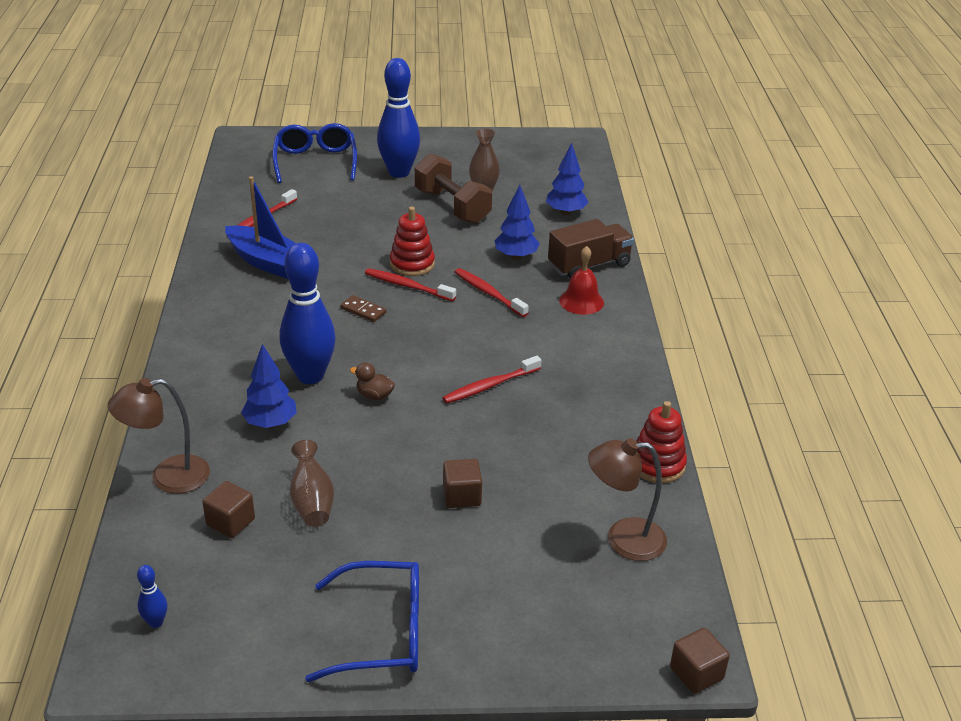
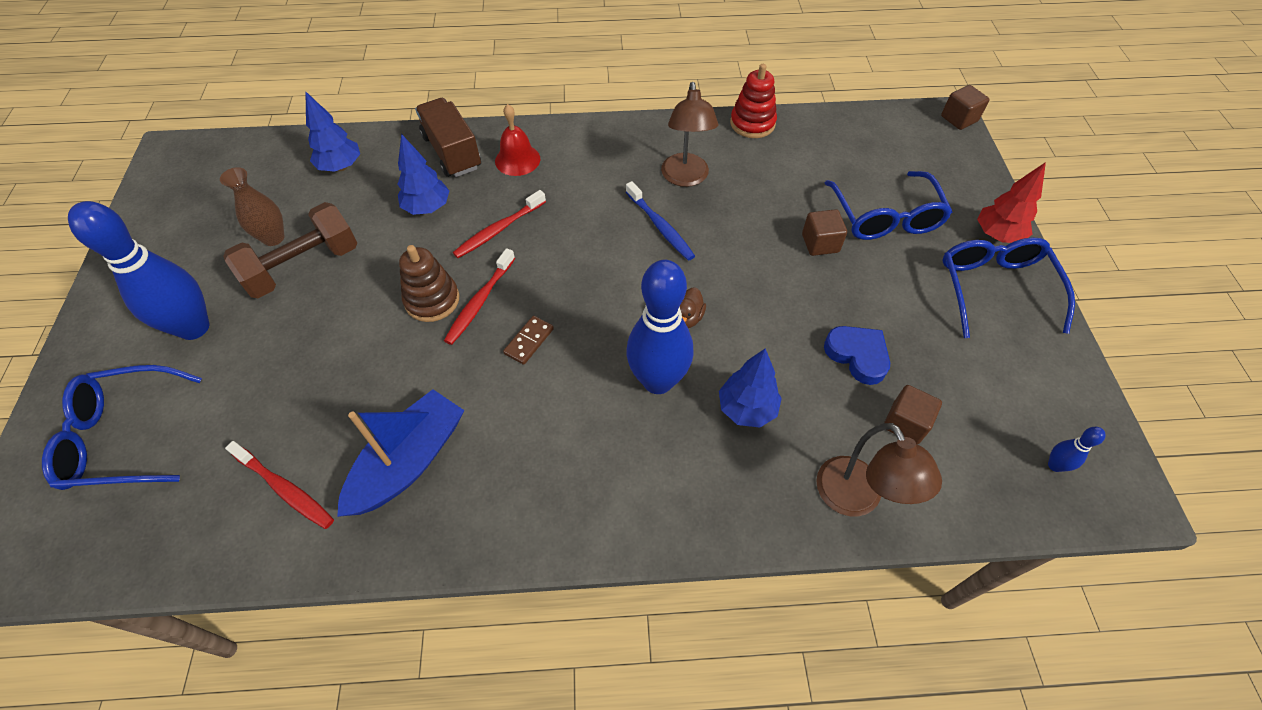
camera: 90 degrees left, 20 degrees up
(312, 502) = (857, 355): brown vase -> blue heart
(412, 264) = (432, 300): red stacking toy -> brown stacking toy
(467, 657) = (997, 235): none -> red tree
(490, 386) = (660, 226): red toothbrush -> blue toothbrush
(501, 557) = (885, 216): none -> blue glasses
(623, 539) = (843, 146): brown lamp -> brown lamp (685, 178)

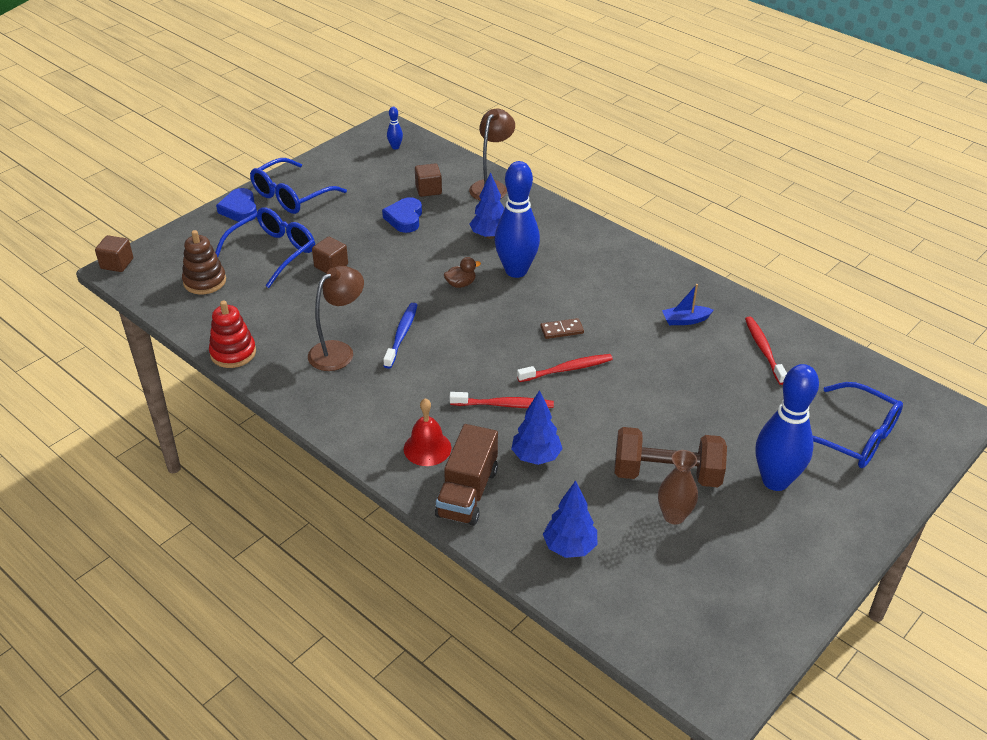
camera: 135 degrees left, 15 degrees down
(409, 462) = (685, 320): blue boat -> blue boat, size x0.50
(432, 300) = (596, 390): brown stacking toy -> brown stacking toy (204, 281)
(997, 235) = (240, 209): red tree -> blue heart

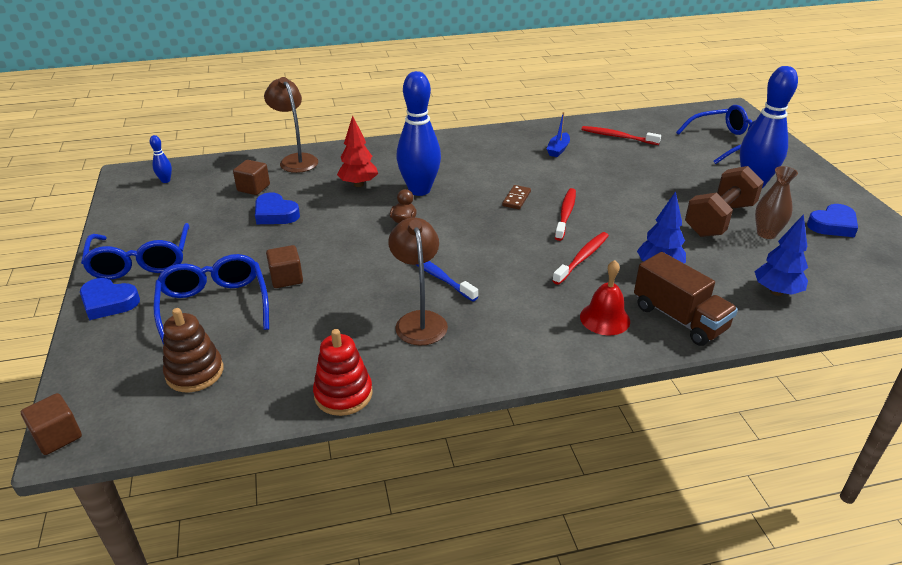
camera: 55 degrees left, 5 degrees down
(489, 236) = (358, 184): blue tree -> red tree
(748, 565) = (832, 225): none -> blue heart

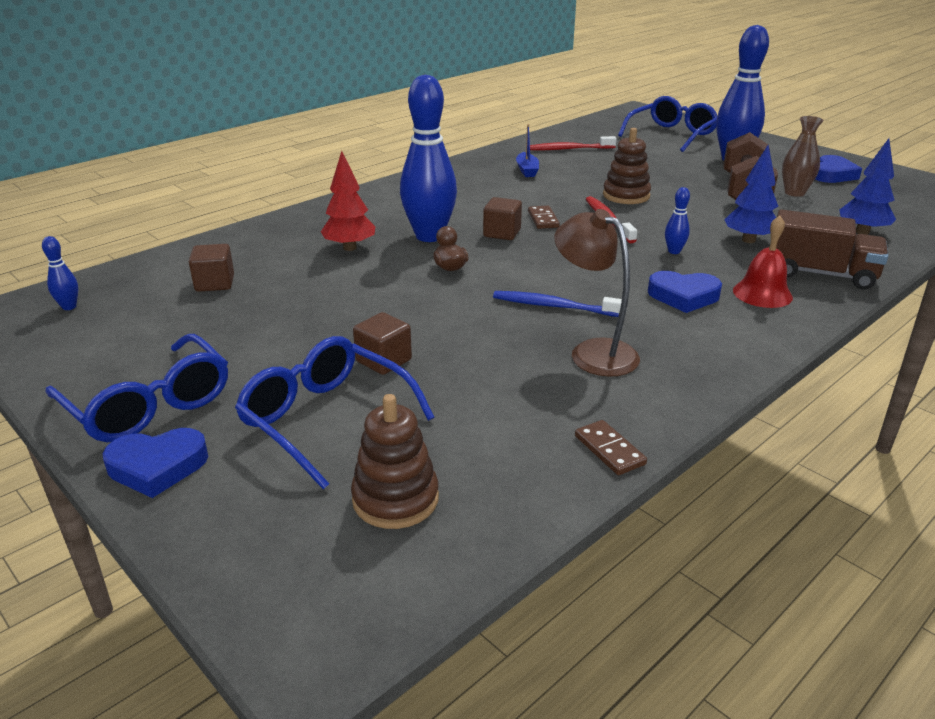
camera: 30 degrees left, 5 degrees down
(57, 436) = (288, 658): brown cube -> brown cube (502, 233)
(275, 214) = (281, 301): blue heart -> blue heart (683, 296)
(296, 160) = (236, 243): brown lamp -> none
(343, 394) = (609, 450): red stacking toy -> brown domino
(582, 258) = (674, 251): red toothbrush -> blue bowling pin
(609, 195) = (626, 195): none -> brown stacking toy

